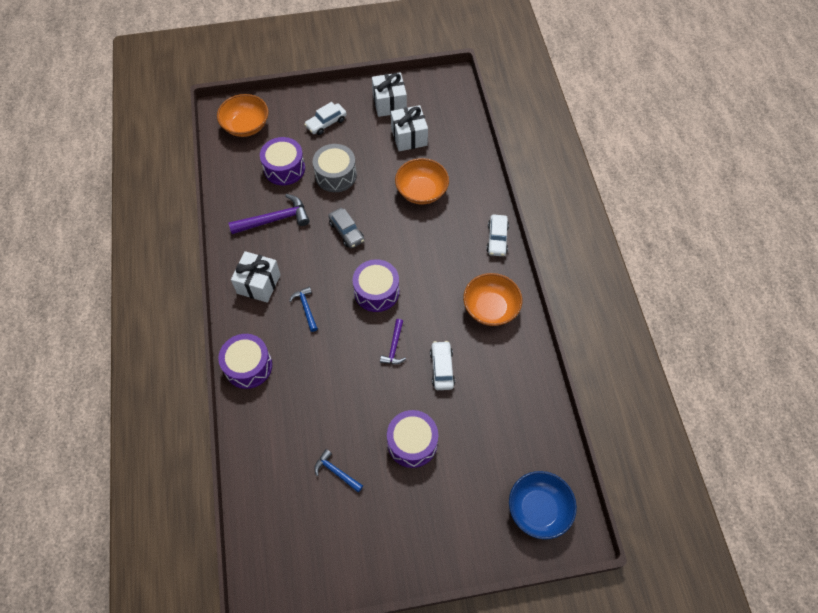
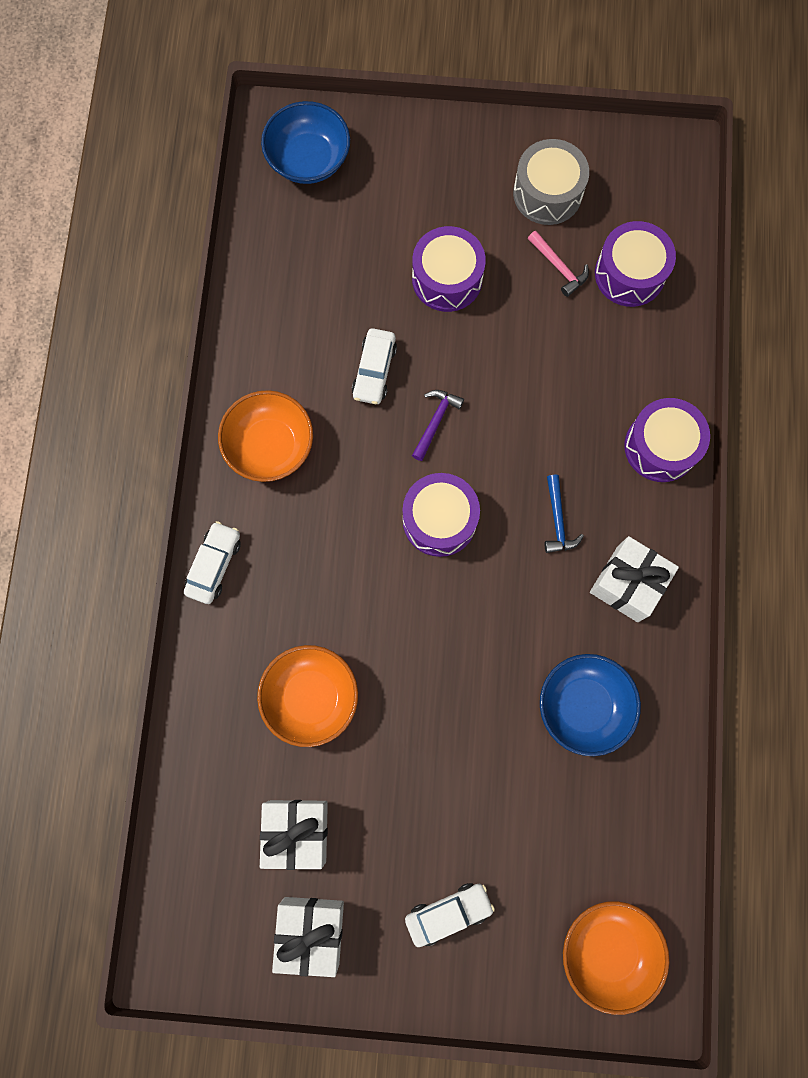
camera: 165 degrees left, 15 degrees up
(274, 219) = (583, 706): purple hammer -> blue bowl
(284, 168) = (548, 818): purple drum -> purple drum (629, 274)
(336, 175) = (456, 776): grey drum -> grey drum (547, 193)
(336, 472) = (558, 267): blue hammer -> pink hammer
(346, 231) = (463, 647): grey car -> none

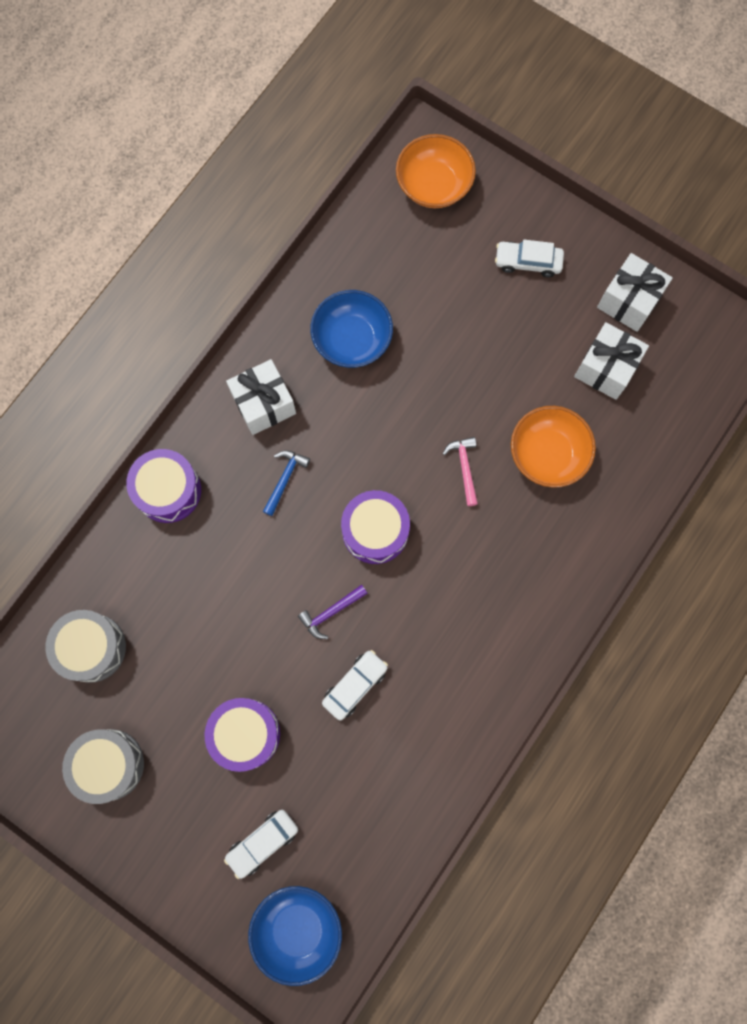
camera: 150 degrees left, 0 degrees up
(214, 565) = (571, 595): white car -> white car (262, 842)
(270, 445) = (476, 669): orange bowl -> none
(558, 267) = (145, 689): pink hammer -> pink hammer (464, 468)
(629, 274) = (91, 648): purple drum -> grey drum

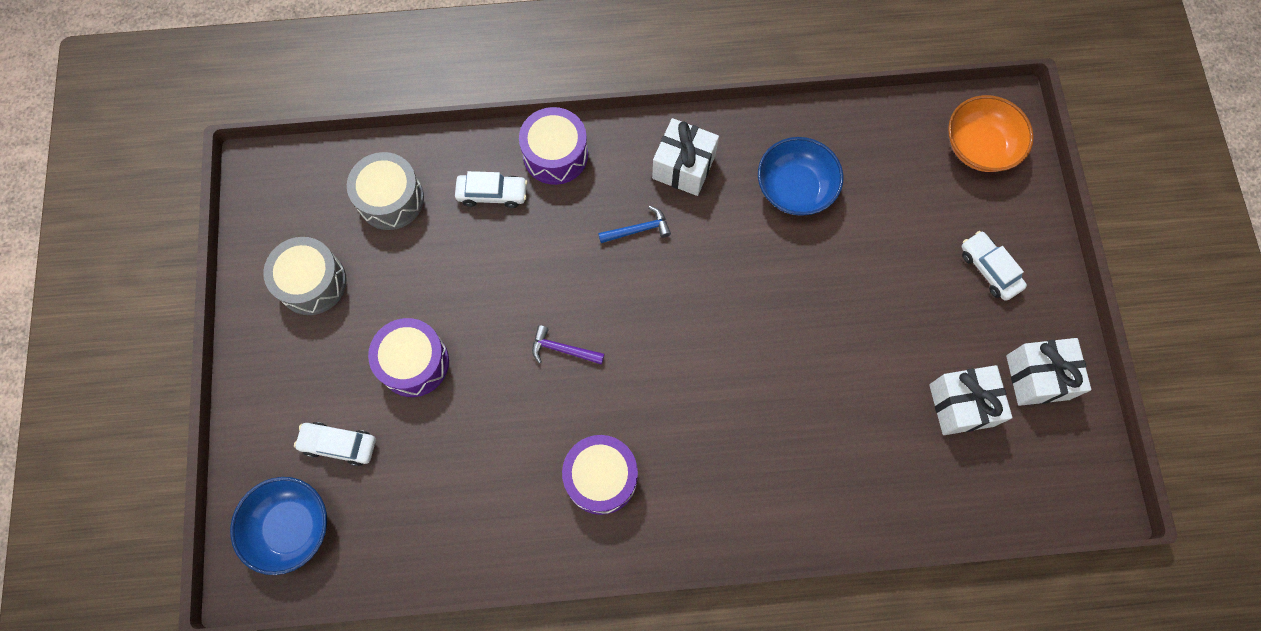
camera: 50 degrees right, 5 degrees down
(355, 685) = (520, 415): white car -> white car (492, 194)
(375, 531) = (657, 330): purple drum -> purple drum (601, 477)
(464, 468) = (771, 358): pink hammer -> none
(547, 454) = (844, 416): orange bowl -> none

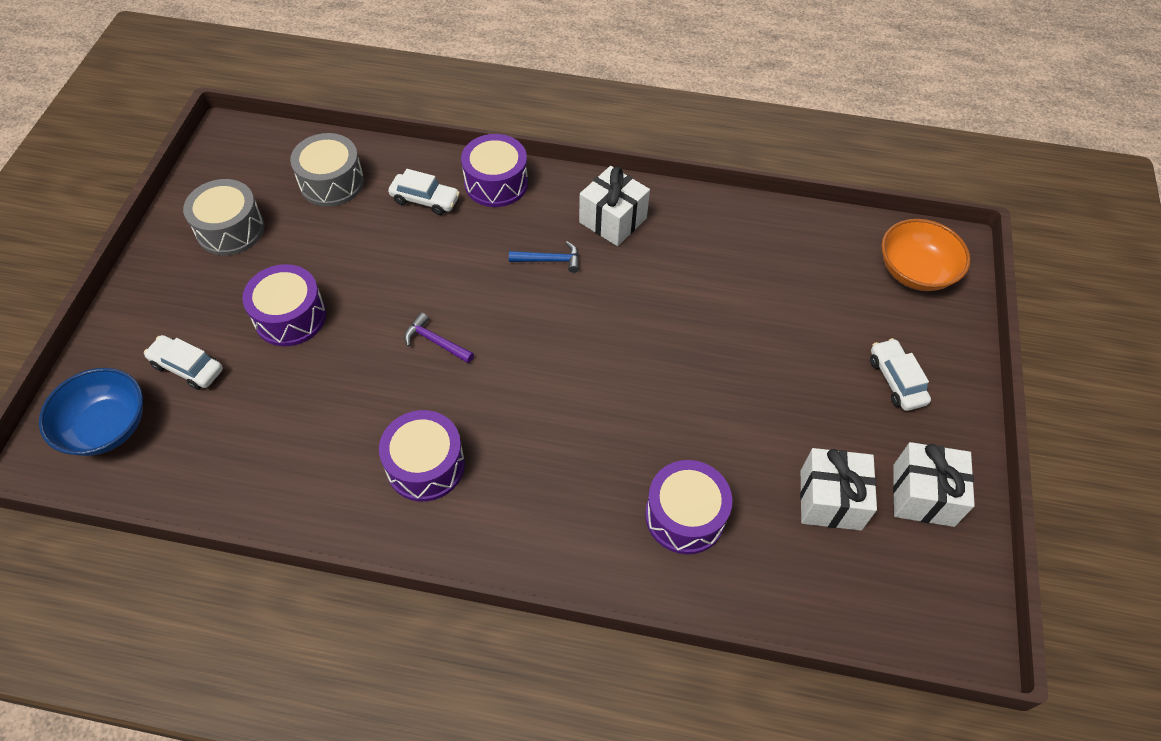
camera: 15 degrees right, 15 degrees down
(795, 188) = (715, 263): blue bowl -> none
(843, 457) = (685, 516): none -> purple drum

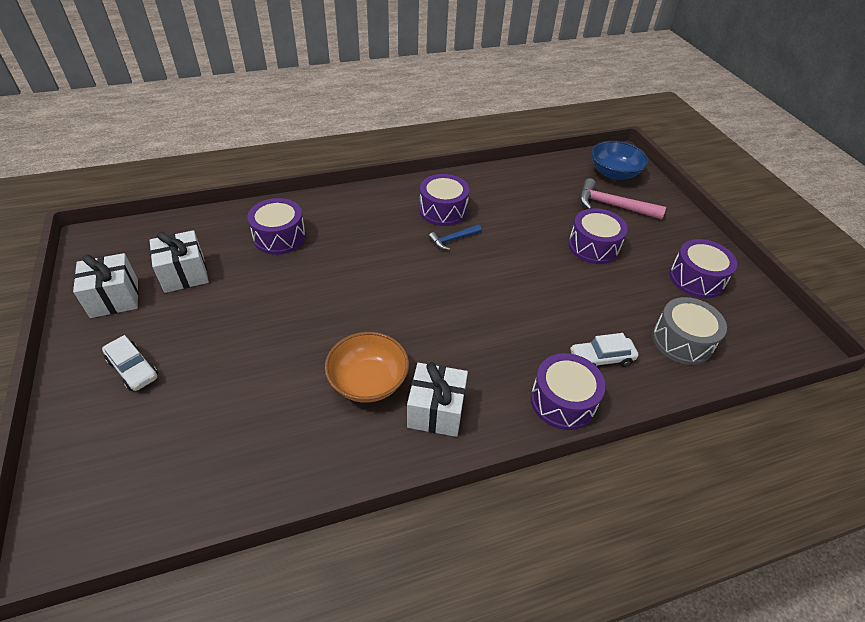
camera: 150 degrees right, 10 degrees down
(187, 367) = (612, 205): white car -> pink hammer
(230, 229) = (696, 279): grey drum -> purple drum
(436, 342) = (494, 266): purple hammer -> none
(549, 260) = (463, 351): blue hammer -> blue hammer (453, 239)
(915, 271) = (107, 490): orange bowl -> orange bowl (368, 381)

